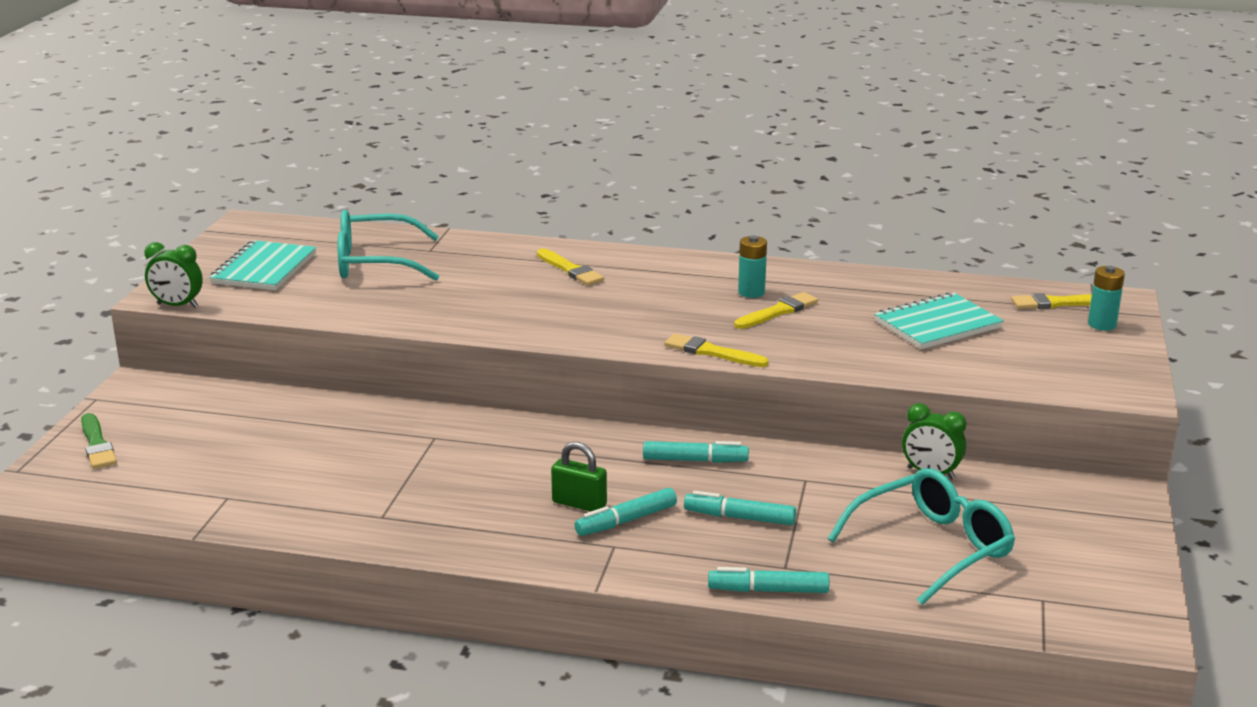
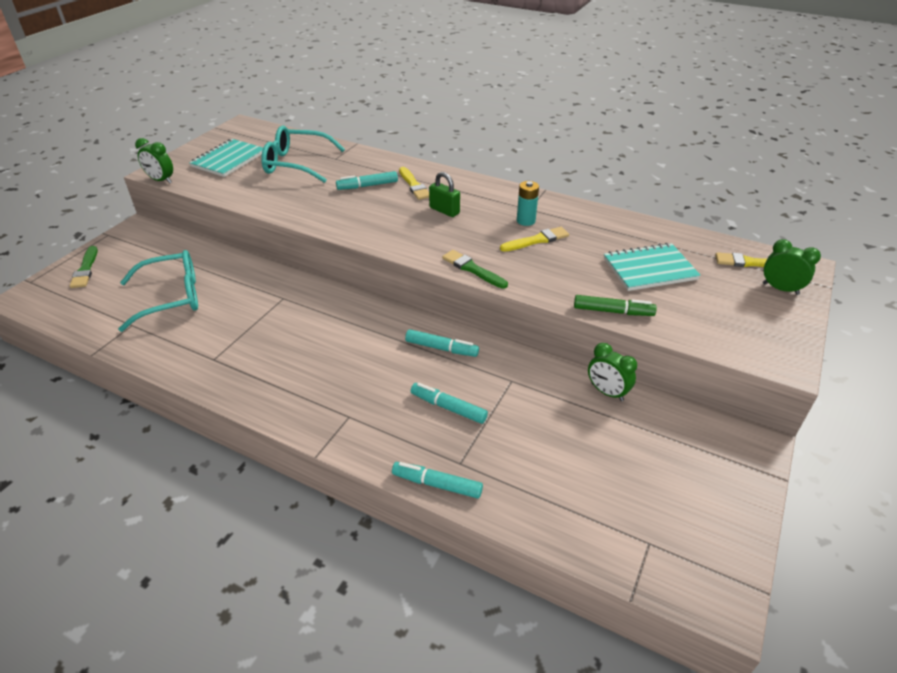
camera: 15 degrees right, 15 degrees up
(579, 504) = (344, 373): green padlock -> green padlock (444, 210)
(626, 521) = (368, 395): turquoise marker -> turquoise marker (367, 186)
(711, 352) = (472, 269): yellow brush -> green brush
(913, 372) = (612, 311): none -> green marker
(932, 547) = (579, 467): turquoise glasses -> turquoise glasses (172, 297)
(1102, 324) = (780, 289): turquoise battery -> green clock

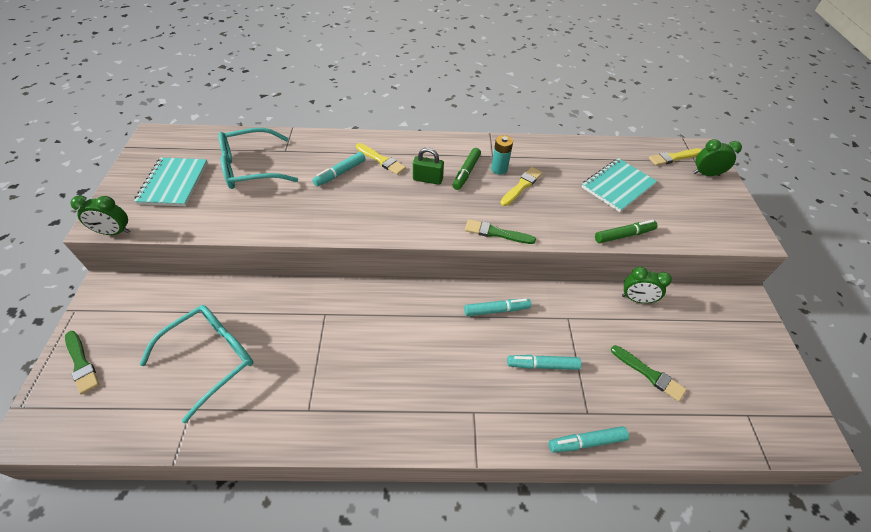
camera: 30 degrees left, 10 degrees up
(488, 215) = (466, 172): none -> green marker
(560, 460) = (649, 374): none -> green brush

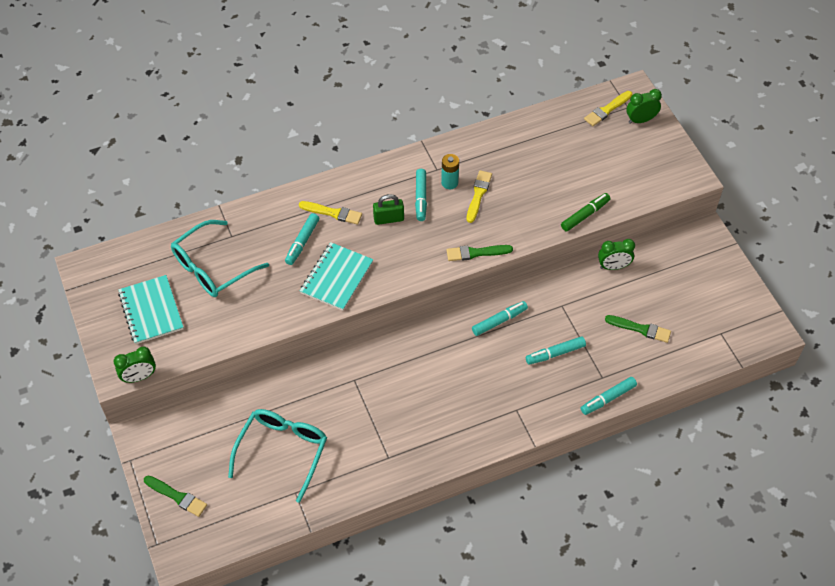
camera: 20 degrees left, 5 degrees up
(466, 172) = (421, 198): green marker -> turquoise marker
(618, 186) = (565, 163): turquoise notebook -> turquoise notebook (337, 278)

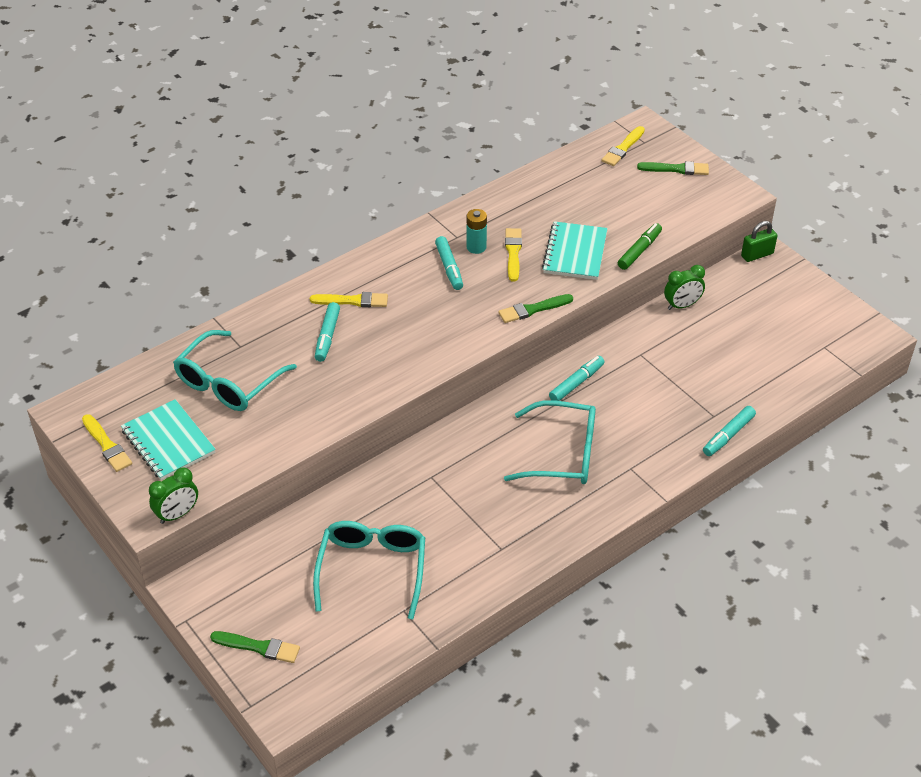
camera: 15 degrees left, 10 degrees down
(104, 303) = (107, 445): none -> yellow brush
(337, 278) = (381, 364): turquoise notebook -> turquoise notebook (575, 253)
(388, 219) = (420, 295): green padlock -> green padlock (757, 255)
(466, 384) = (563, 454): none -> turquoise glasses
(555, 353) = (652, 403): turquoise marker -> none
(640, 120) = (663, 151): green clock -> none
(640, 329) = (736, 360): green brush -> green brush (676, 169)

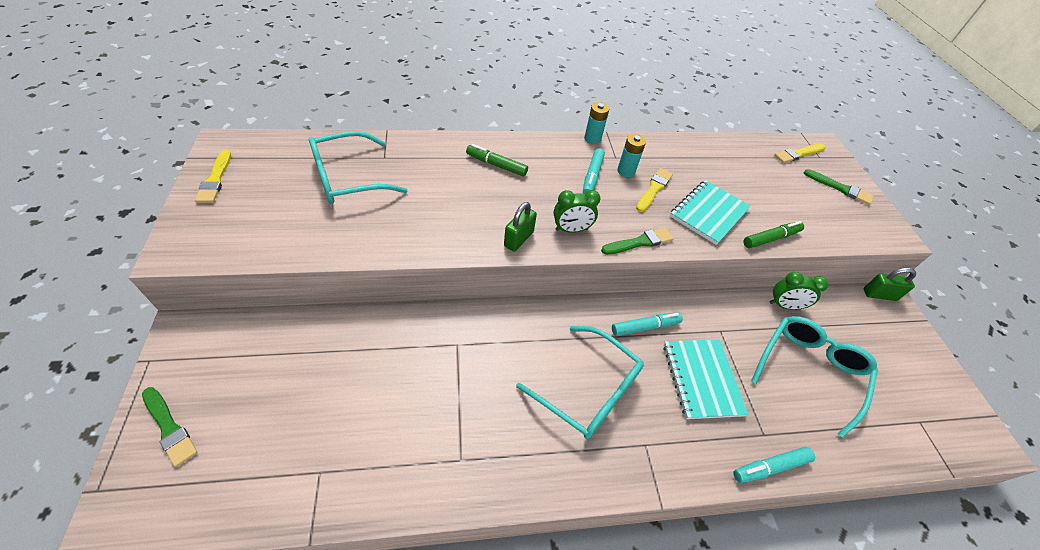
camera: 25 degrees right, 5 degrees up
(168, 442) = (258, 200): turquoise notebook -> turquoise notebook (702, 379)
(177, 514) = (194, 262): green clock -> green clock (571, 229)
(327, 336) = (453, 181): turquoise marker -> none
(353, 301) = (496, 165): yellow brush -> green marker
(372, 569) = (332, 407): turquoise glasses -> turquoise glasses (809, 370)
(421, 228) = (592, 139): none -> turquoise battery
(430, 358) = (518, 239): none -> green padlock
(533, 309) = (639, 242): green brush -> green brush turned 150 degrees clockwise

